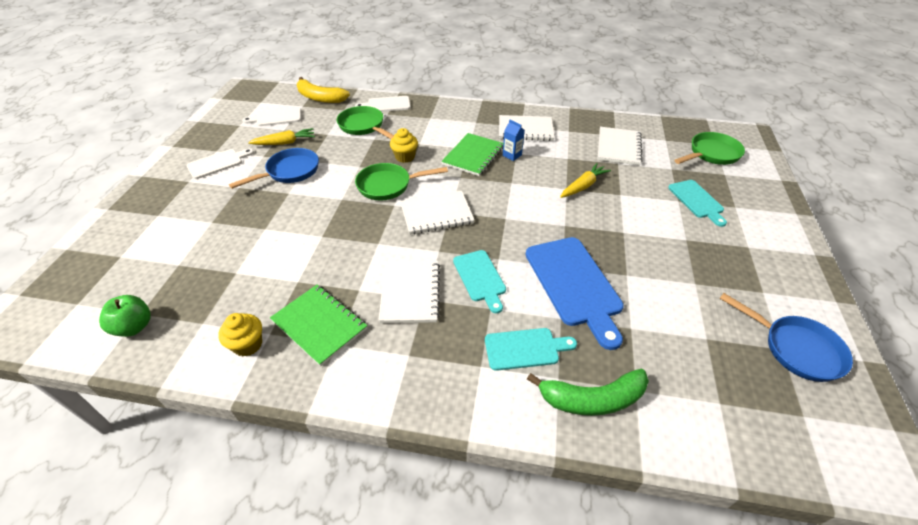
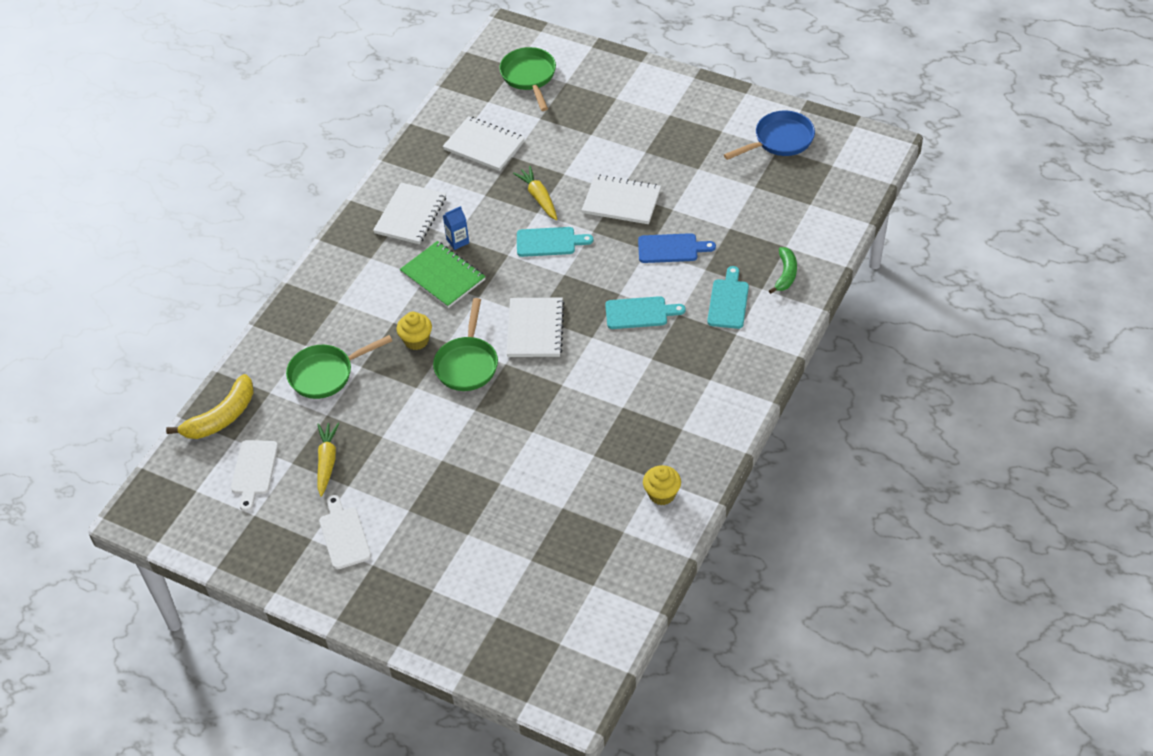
camera: 70 degrees left, 5 degrees up
(134, 327) = (610, 587): green apple -> none
(289, 172) = (398, 458): blue pan -> none
(319, 325) = (656, 440): green notebook -> none
(386, 105) = (280, 343): white cutting board -> none
(410, 292) = (640, 368): white notebook -> white notebook (621, 201)
(574, 284) = (671, 248): blue cutting board -> blue cutting board, size x0.59
(592, 399) = (785, 274): green banana -> green banana, size x0.64
(697, 201) = (597, 121): turquoise cutting board -> turquoise cutting board (549, 242)

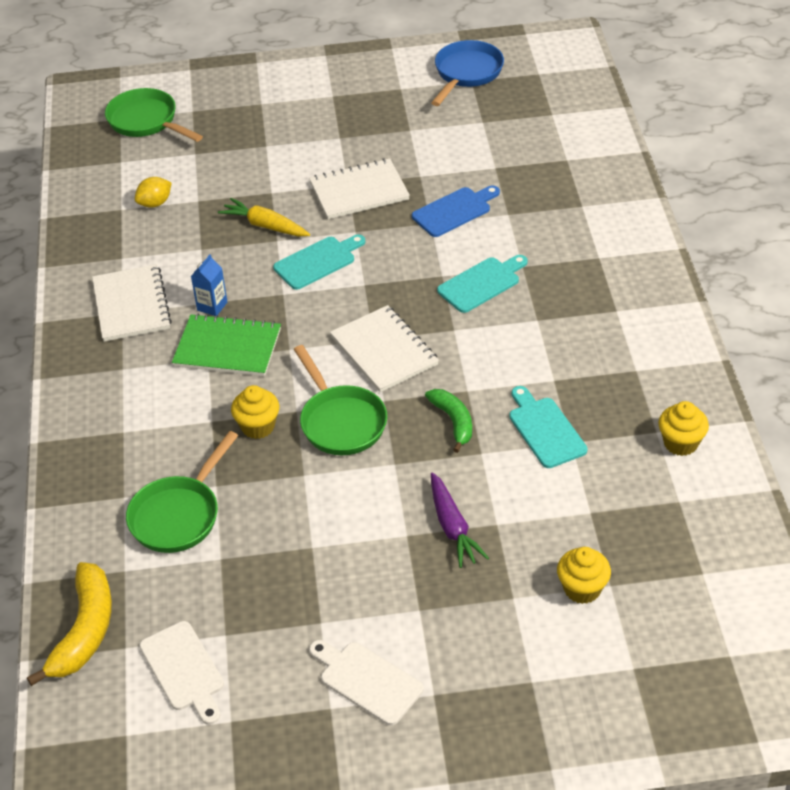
camera: 35 degrees left, 5 degrees down
(327, 462) = (269, 610): yellow carrot -> none
(472, 470) = (452, 527): none -> purple carrot
(484, 145) = (155, 203): white notebook -> yellow lemon
(512, 552) = (582, 589): none -> yellow cupcake
(728, 301) = (561, 232): turquoise cutting board -> turquoise cutting board (545, 430)
(785, 274) = (592, 183): green banana -> green banana (453, 421)

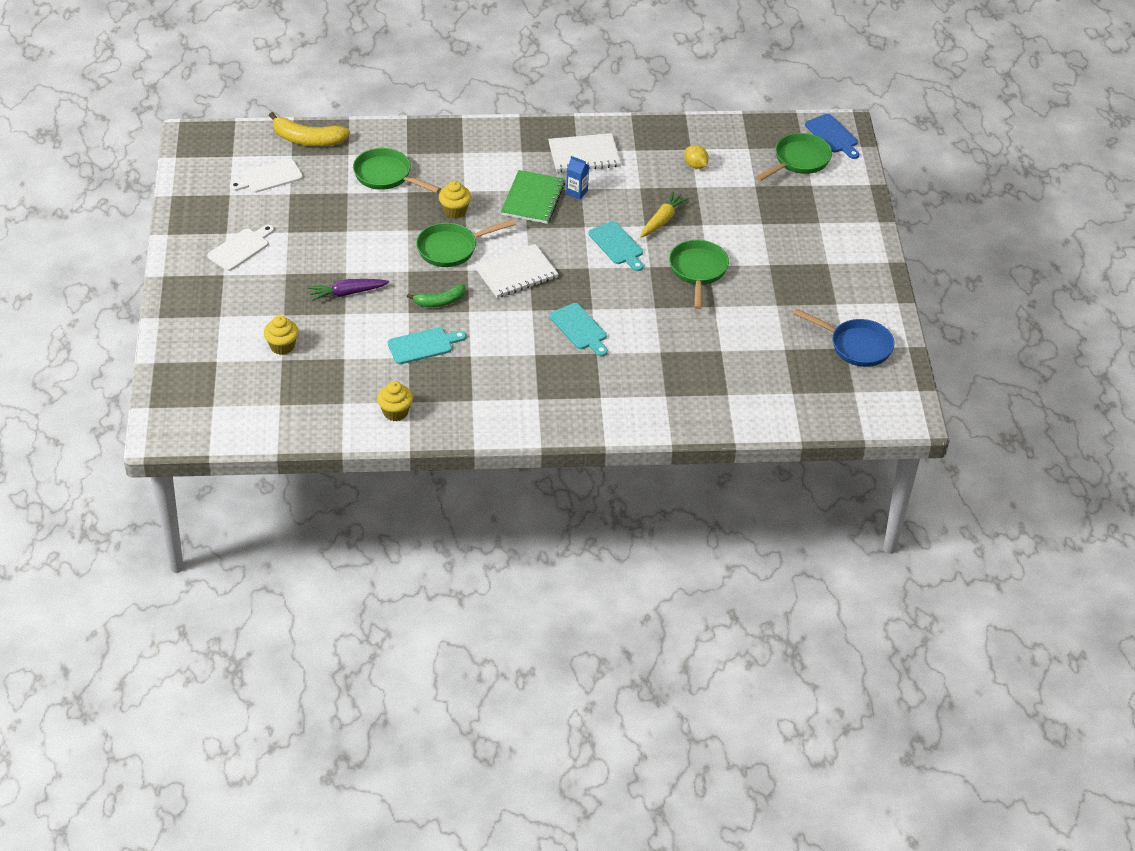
camera: 90 degrees right, 0 degrees up
(359, 191) = (698, 271): white notebook -> green pan
(454, 211) = (667, 322): blue cutting board -> blue cutting board (833, 135)

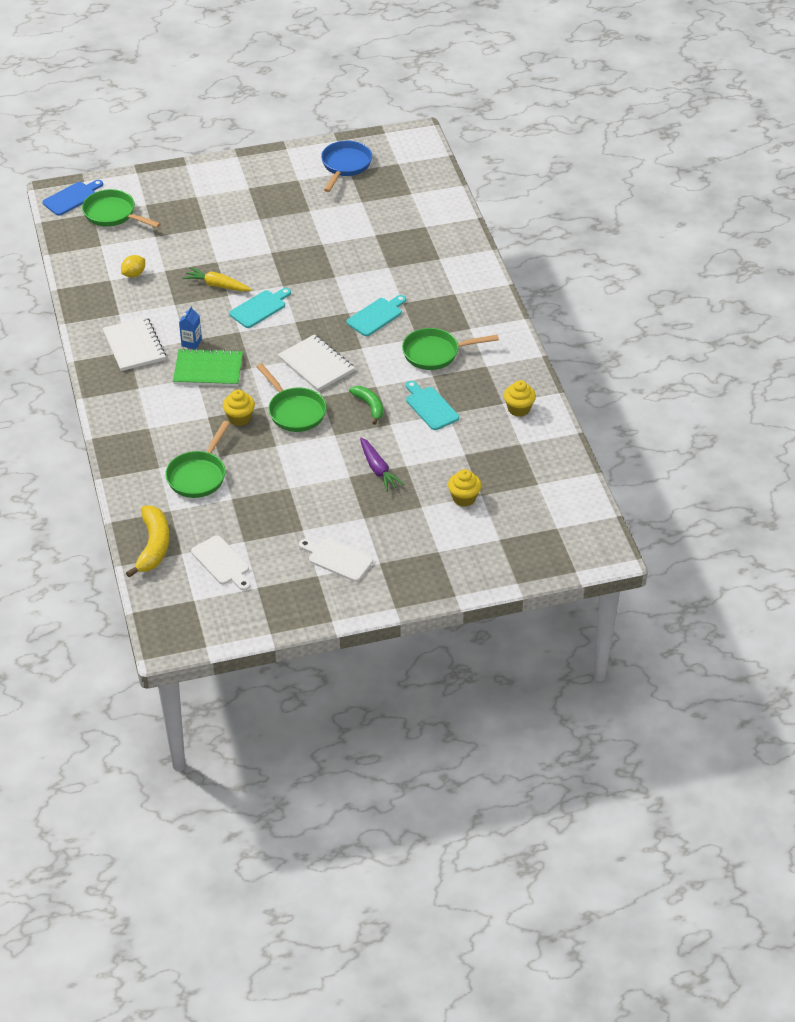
camera: 100 degrees left, 0 degrees up
(698, 271) = (280, 257): green pan -> green pan (435, 353)

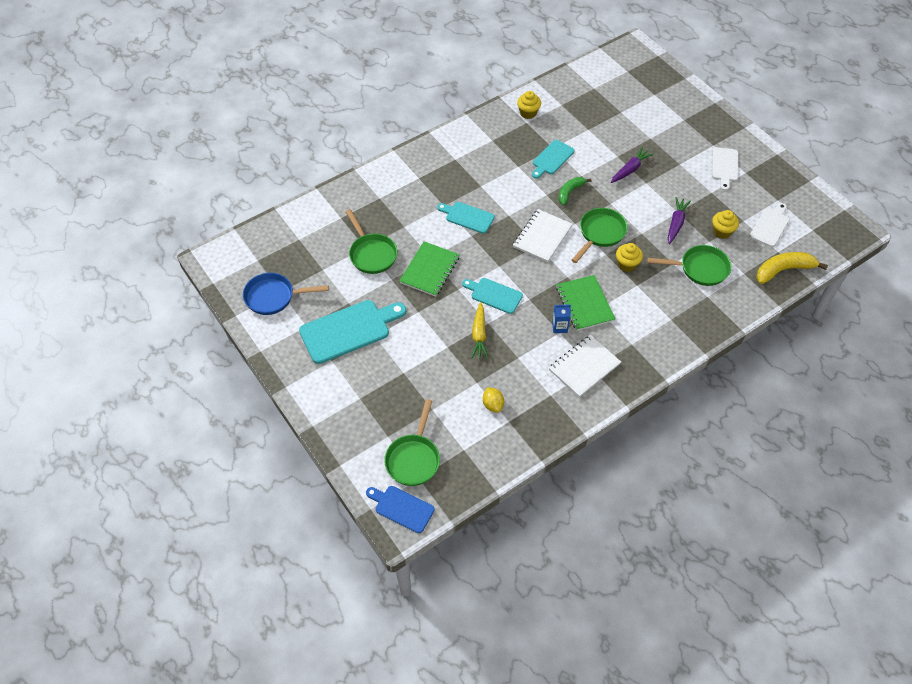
camera: 110 degrees left, 10 degrees up
(134, 274) = (493, 405): yellow lemon -> yellow lemon turned 45 degrees clockwise
(273, 479) = (676, 223): none -> purple carrot
(276, 204) = (349, 330): none -> turquoise cutting board
(319, 271) = (429, 270): none -> green notebook
(435, 353) = (493, 171): green pan -> green pan (371, 254)
(464, 498) = (629, 119): yellow cupcake -> yellow cupcake (722, 232)

